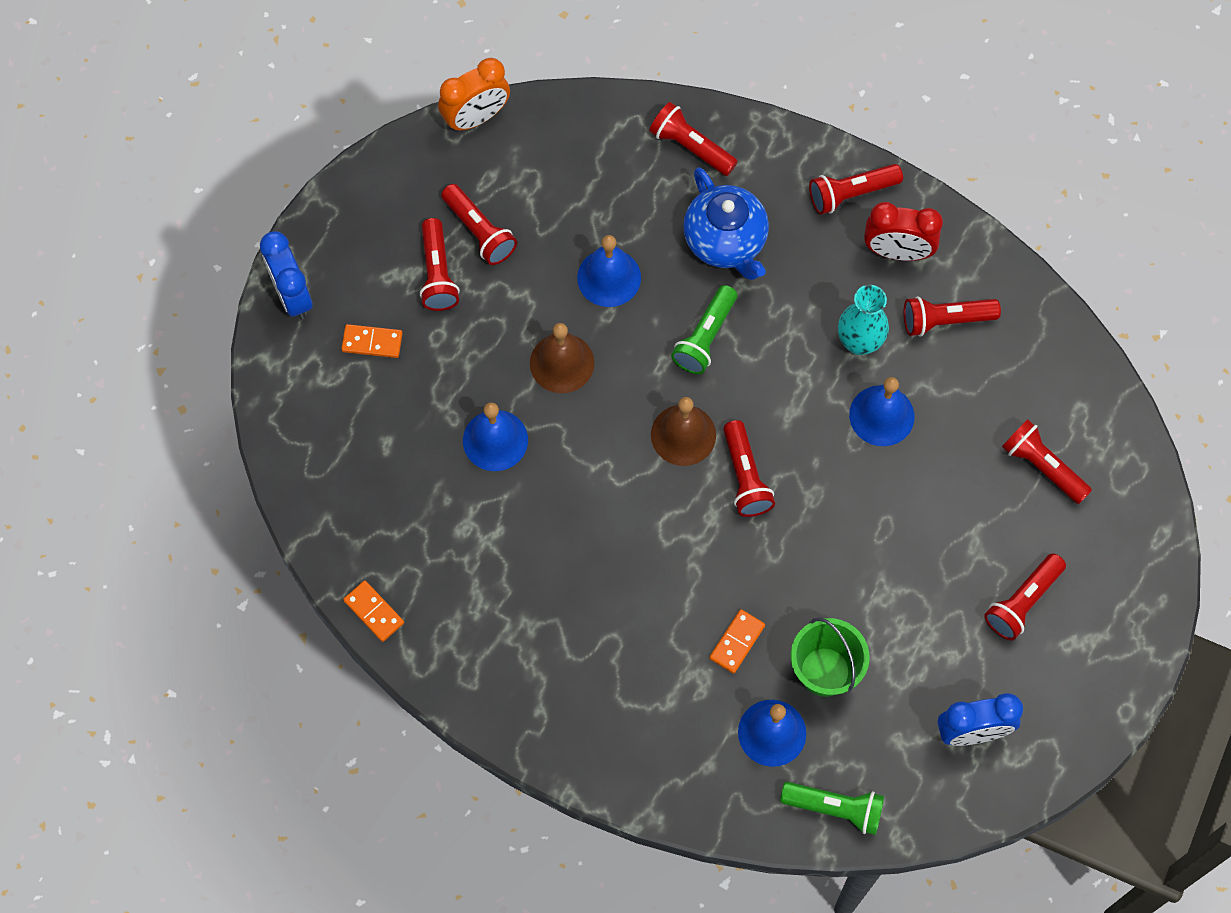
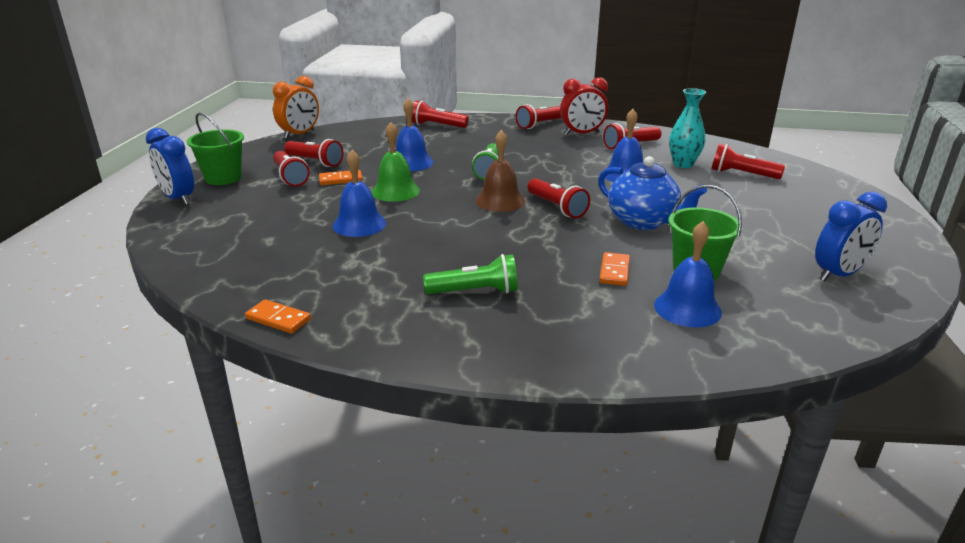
camera: 20 degrees left, 40 degrees down
(352, 247) = (223, 178): none -> green bucket
(372, 342) = (246, 205): orange domino -> orange domino (340, 180)
(562, 363) = (395, 191): brown bell -> green bell
(726, 241) = (478, 144): blue teapot -> blue teapot (643, 222)
(835, 808) = (785, 337): green flashlight -> green flashlight (475, 291)
(859, 342) = (587, 158): turquoise vase -> turquoise vase (683, 164)
(1022, 602) = (795, 217): red flashlight -> none

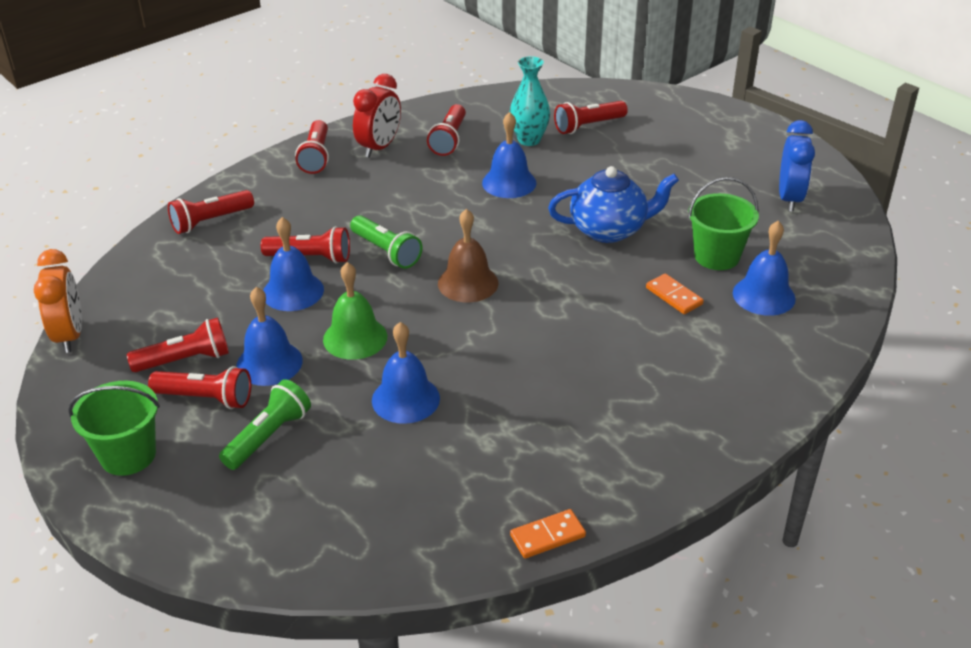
camera: 50 degrees left, 10 degrees up
(178, 198) = (143, 517): blue clock -> none
(340, 180) = (269, 363): orange domino -> blue bell
(475, 291) = (626, 389): green flashlight -> green flashlight (268, 436)
(557, 207) = (525, 258): red flashlight -> red flashlight (311, 257)

